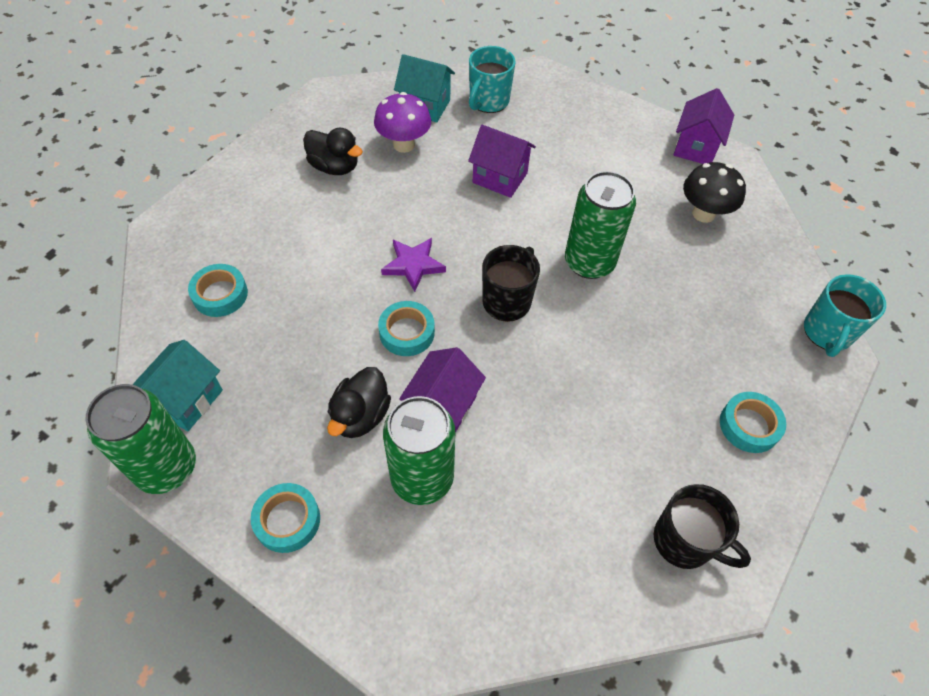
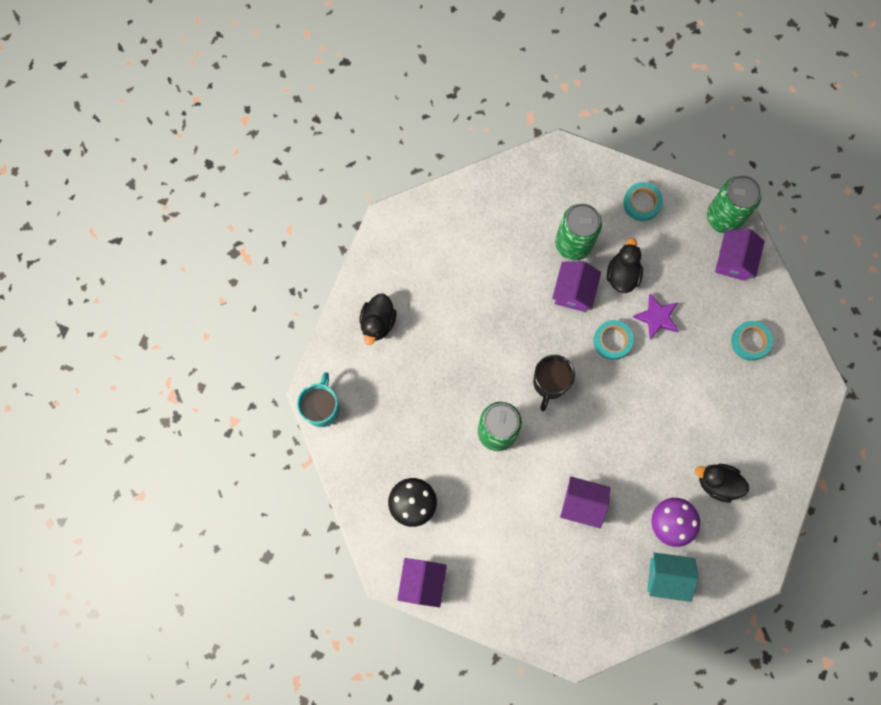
camera: 170 degrees right, 20 degrees up
(186, 400) = (733, 261): turquoise house -> purple house
(413, 265) = (625, 399): purple star -> purple star (657, 317)
(488, 101) = (613, 598): turquoise mug -> none
(684, 541) = (415, 240): black mug -> none
(749, 425) = (378, 322): turquoise tape -> black duck

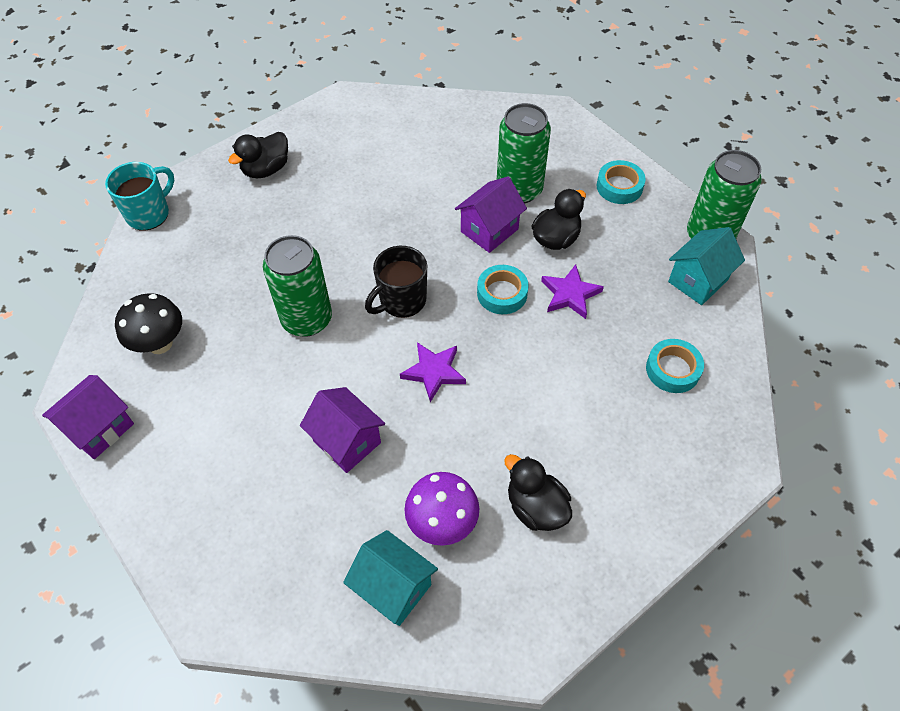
camera: 30 degrees right, 20 degrees down
(604, 425) = (434, 372): none -> purple star
(733, 261) = (698, 281): purple house -> turquoise house

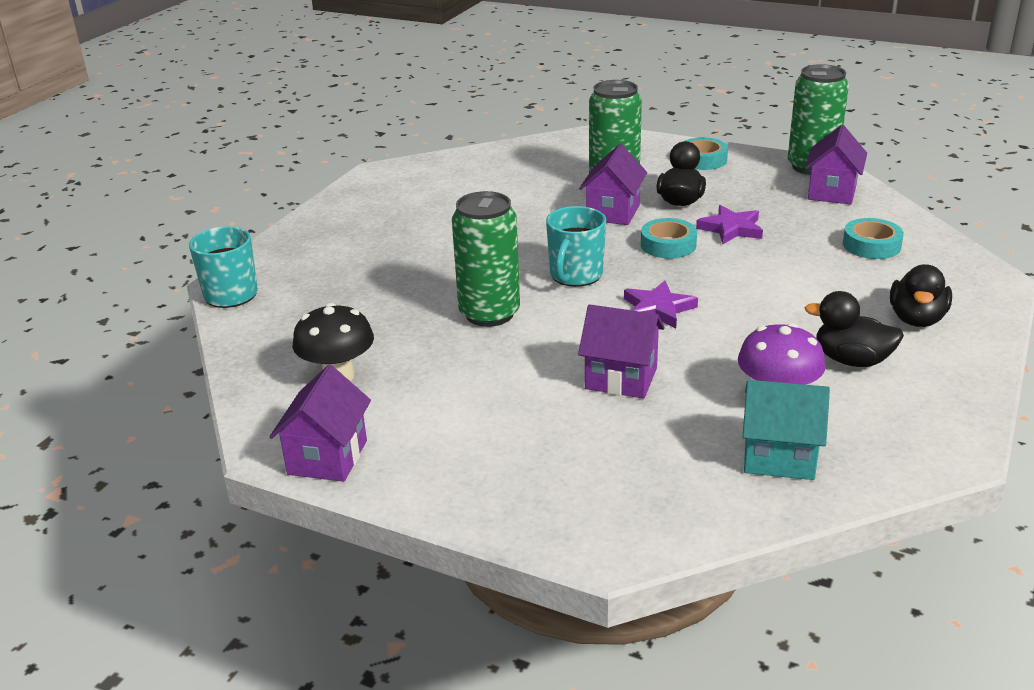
camera: 25 degrees left, 25 degrees down
(266, 169) = (339, 233): black duck -> black duck (916, 319)
(401, 301) = (575, 275): black mug -> turquoise mug
(698, 281) = (832, 192): turquoise house -> purple house

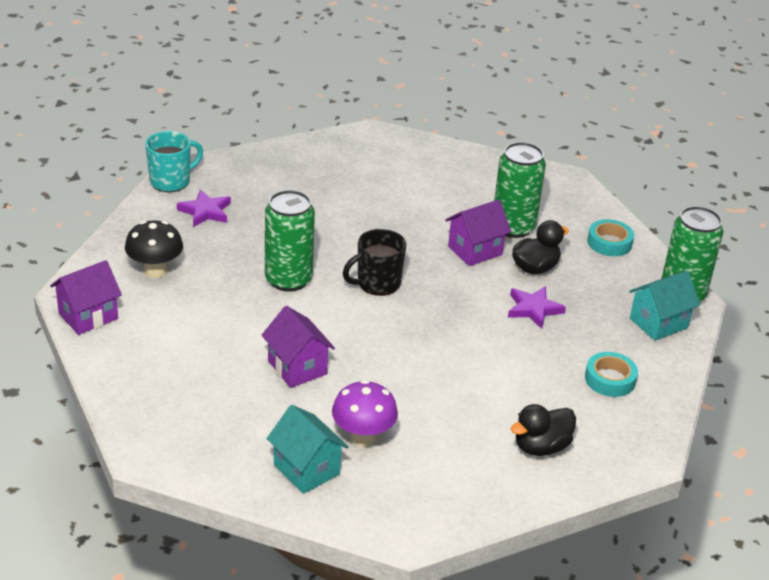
camera: 35 degrees right, 5 degrees up
(575, 275) = (377, 284): turquoise mug -> black mug
(658, 309) = (390, 337): purple star -> purple star (205, 211)
(668, 245) = (471, 296): turquoise tape -> none
(832, 192) = (658, 323): purple house -> turquoise house
(851, 360) = (449, 444): black duck -> none

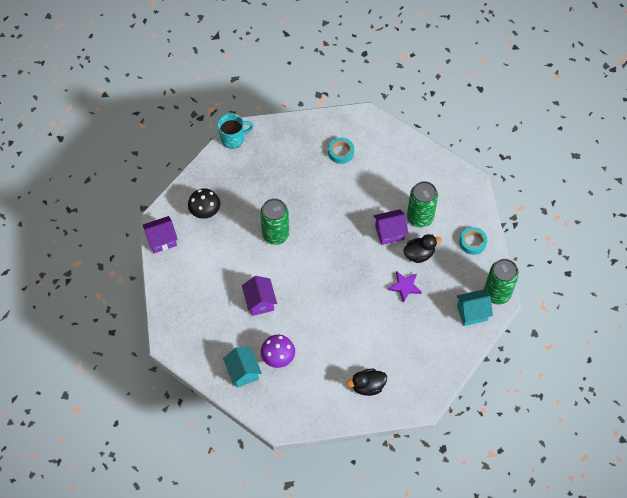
camera: 20 degrees right, 25 degrees up
(205, 211) = (245, 169): purple star -> none
(377, 284) = (324, 248): black mug -> none
(610, 379) = (425, 348): turquoise tape -> turquoise tape (341, 152)

